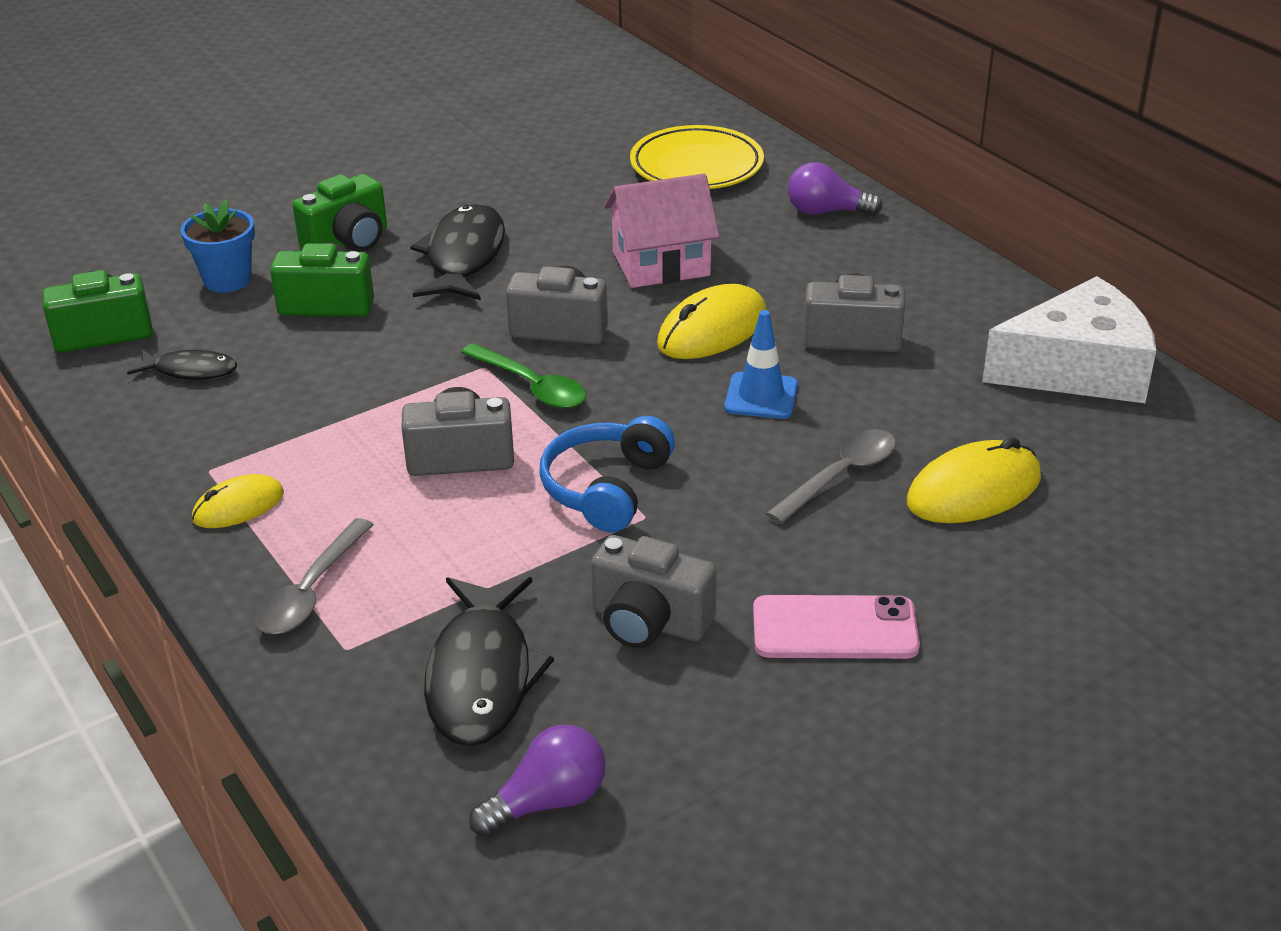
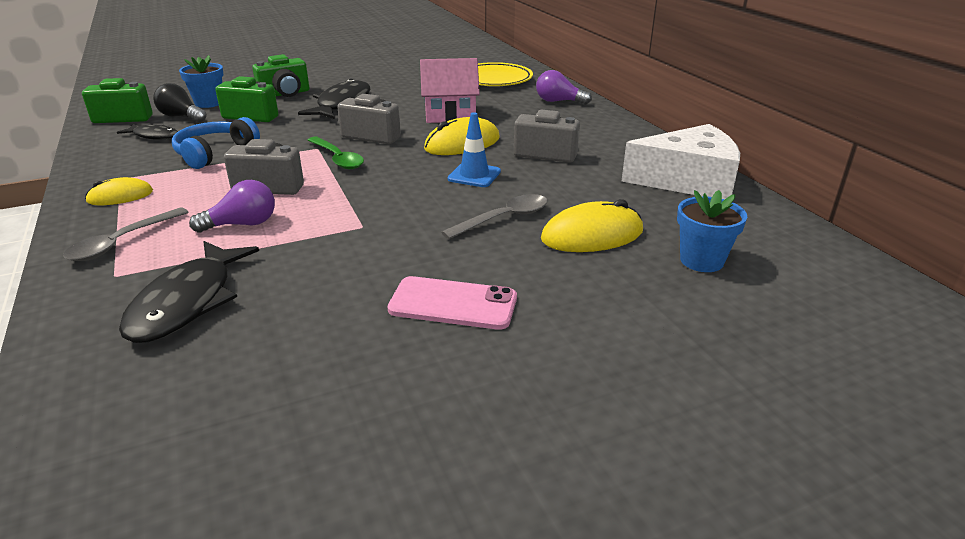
camera: 10 degrees right, 5 degrees down
(204, 320) = (181, 117): none -> black light bulb
(547, 801) = (167, 390): purple light bulb -> purple light bulb (242, 224)
(606, 488) = (347, 209): blue headphones -> blue headphones (214, 153)
(649, 622) = (324, 284): grey camera -> none
(1130, 515) = (701, 260): none -> blue flower pot

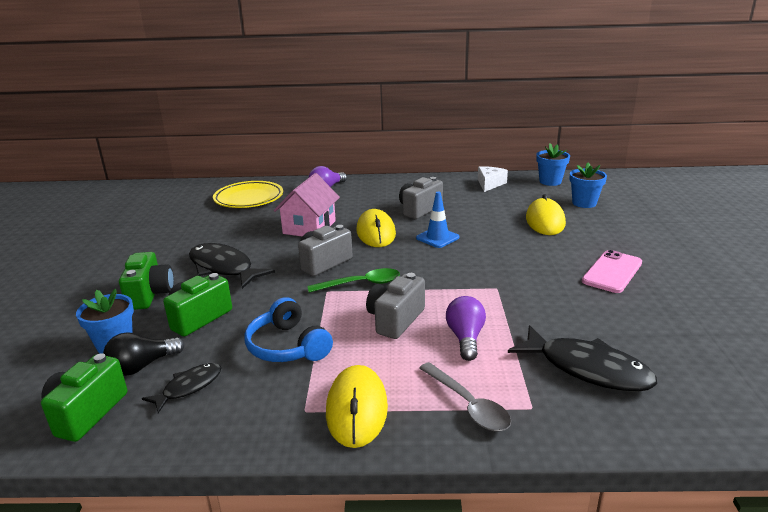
camera: 65 degrees left, 5 degrees down
(120, 196) = (357, 409): yellow mouse -> yellow mouse, size x1.61
(504, 218) = (510, 240): grey spoon -> none
(688, 180) = (489, 184): white cheese -> white cheese, size x0.53
(762, 223) = (550, 181): none -> blue flower pot

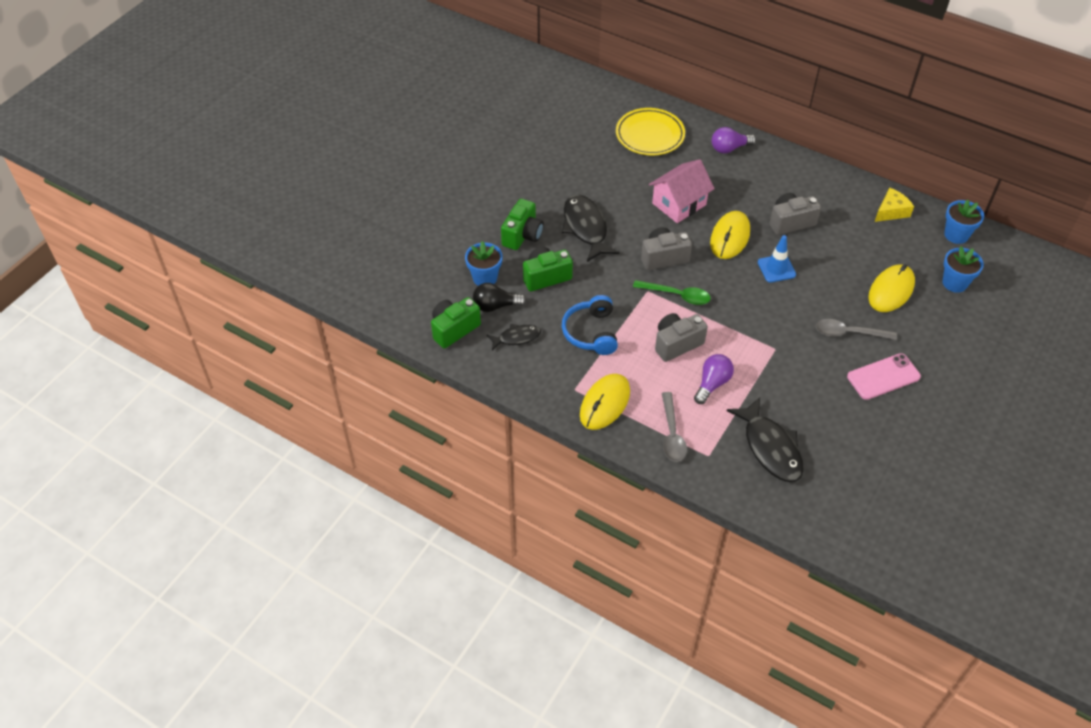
camera: 30 degrees right, 25 degrees up
(489, 184) = (891, 211): white cheese -> yellow cheese
(546, 255) = (848, 333): none -> grey spoon

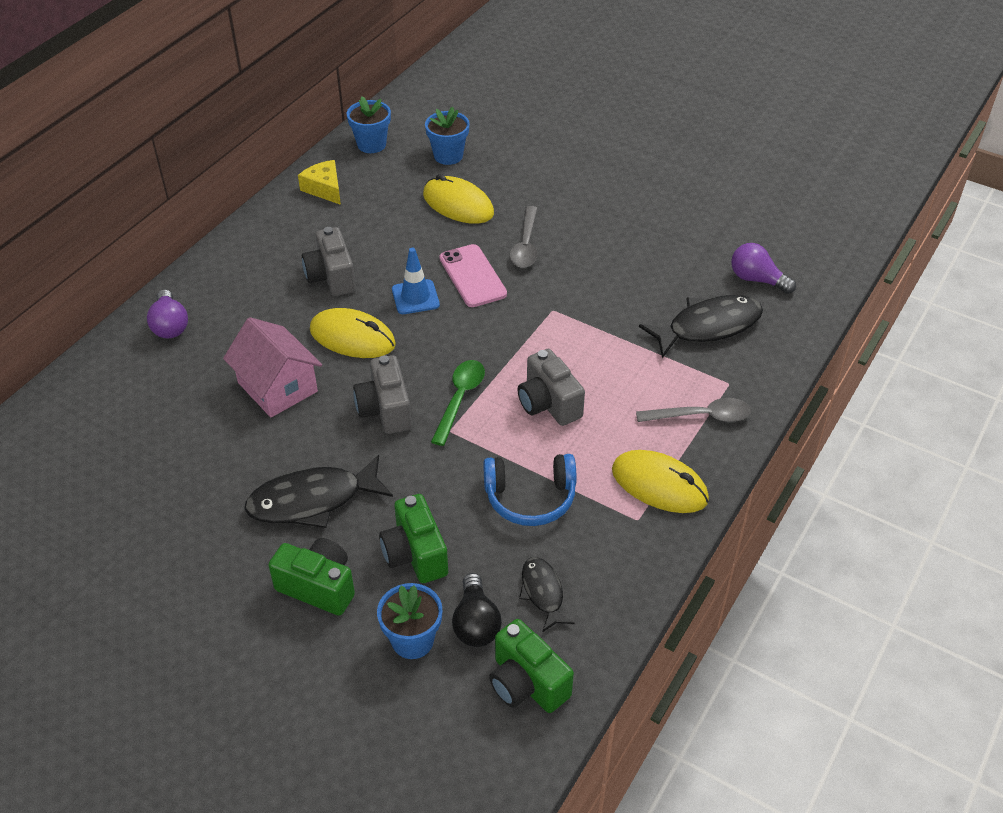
camera: 90 degrees left, 5 degrees down
(650, 135) = (115, 414): yellow plate -> none
(712, 384) = (615, 372): purple light bulb -> purple light bulb (757, 279)
(883, 377) = (592, 225): pink phone -> pink phone (472, 276)

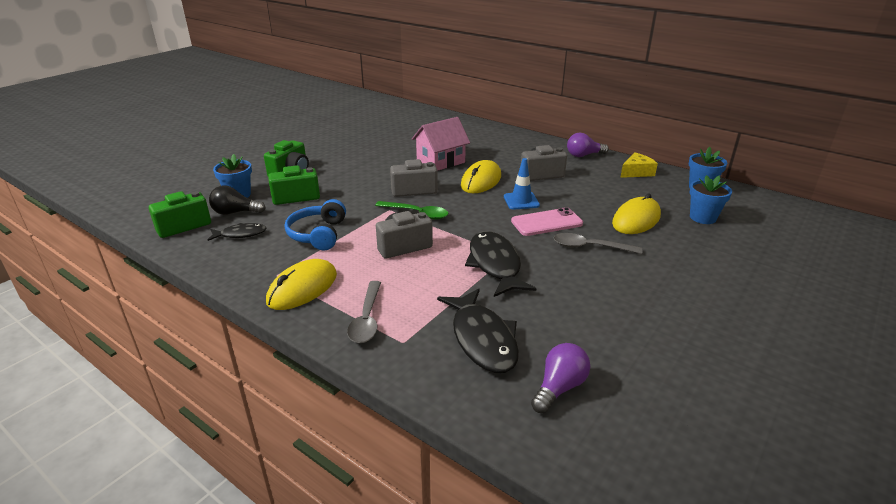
camera: 95 degrees right, 15 degrees down
(170, 325) = (495, 135): purple light bulb -> purple light bulb (584, 155)
(312, 500) = (350, 171): black fish -> black fish (495, 264)

